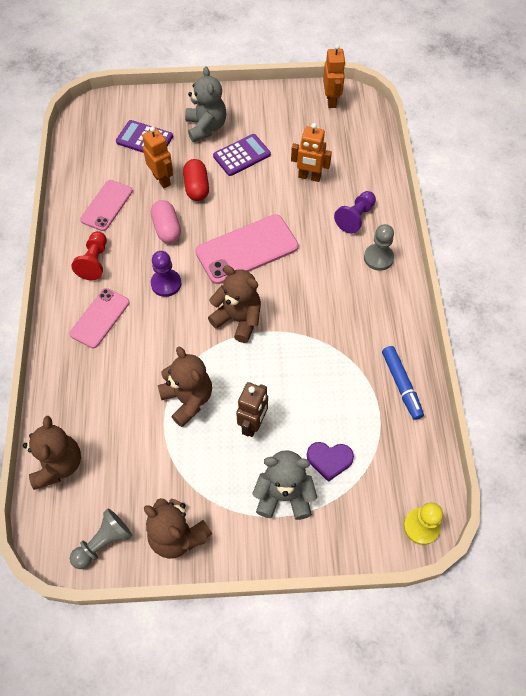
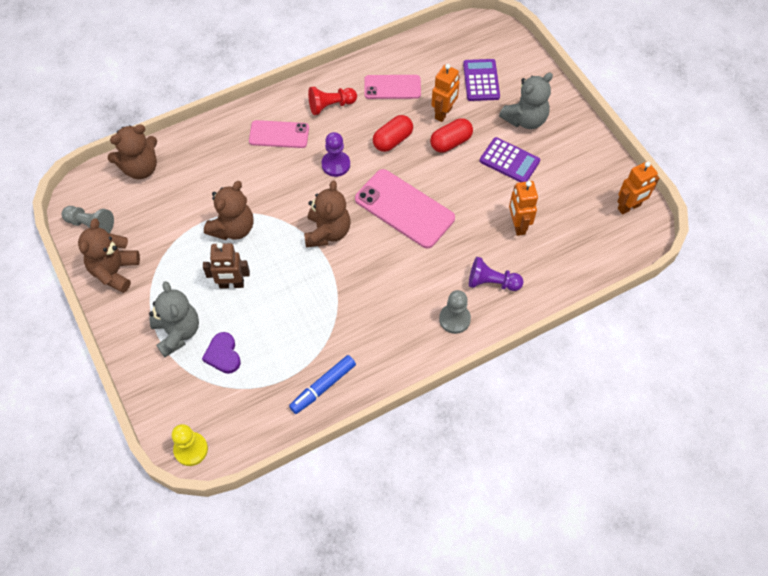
camera: 65 degrees right, 0 degrees up
(167, 229) = (392, 140): pink capsule -> red capsule

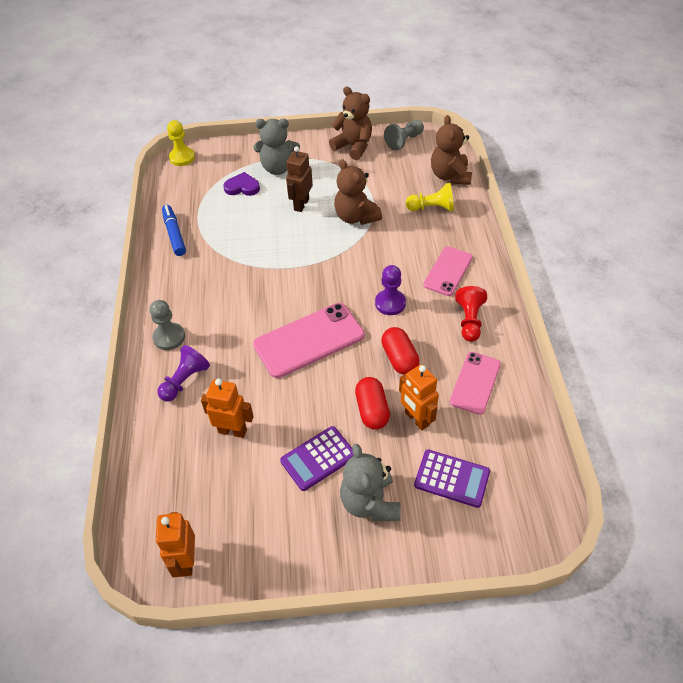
camera: 115 degrees right, 10 degrees down
(196, 169) = (432, 208): none -> yellow pawn
(327, 232) = (316, 276): brown teddy bear -> none

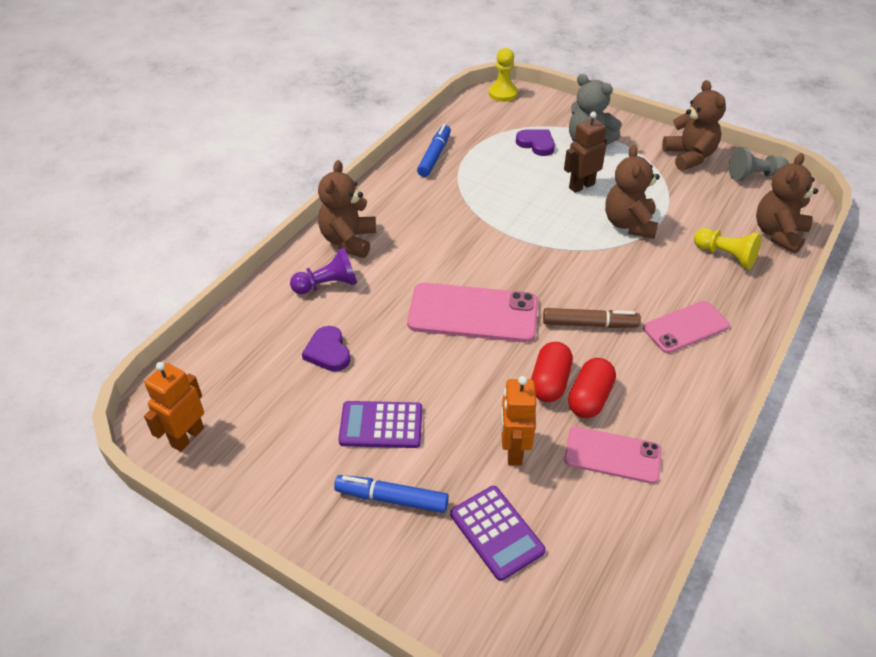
camera: 35 degrees right, 5 degrees down
(169, 337) = (348, 241): grey pawn -> brown teddy bear
(232, 430) = (328, 352): orange robot -> purple heart
(370, 503) = (391, 498): grey teddy bear -> blue marker
(372, 410) = (475, 414): red capsule -> red capsule (589, 398)
(390, 303) = (590, 324): purple pawn -> brown marker
(469, 321) = (664, 389): red pawn -> none
(475, 383) = (612, 455): pink phone -> pink phone turned 45 degrees clockwise

